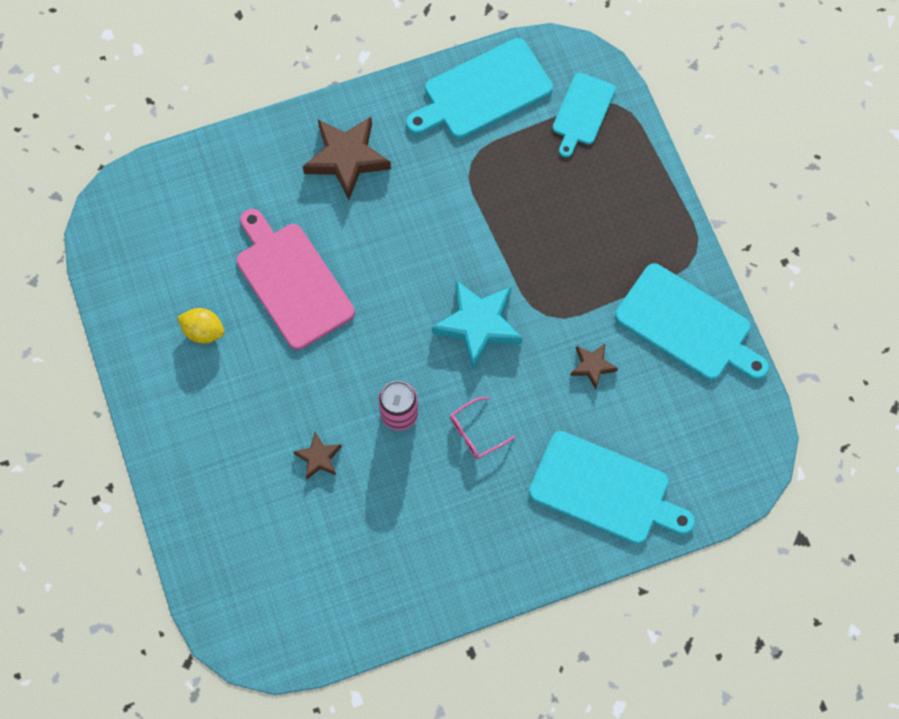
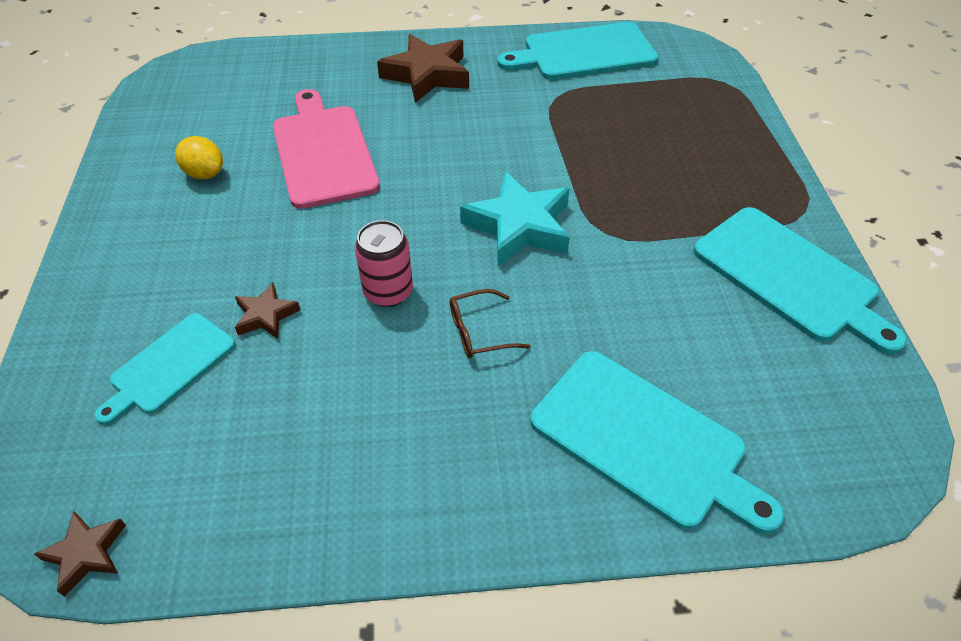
camera: 15 degrees right, 20 degrees down
(476, 432) = (479, 332): pink glasses -> brown glasses
(582, 112) = (685, 81): turquoise cutting board -> turquoise cutting board (169, 366)
(592, 366) = (654, 293): brown star -> brown star (86, 553)

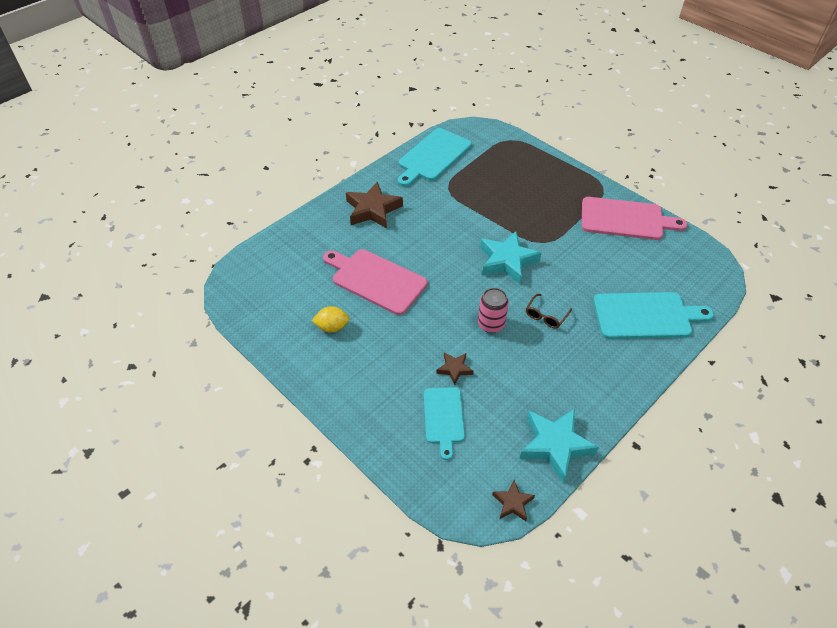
camera: 40 degrees left, 0 degrees up
(249, 522) = (555, 445): none -> turquoise star
(790, 277) = (626, 219): turquoise cutting board -> pink cutting board

